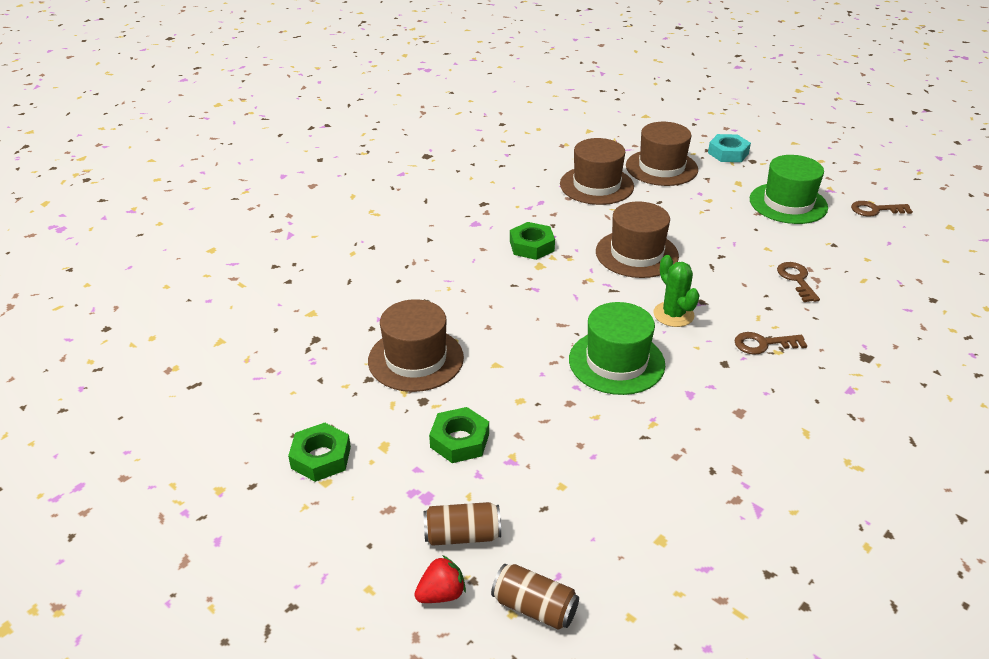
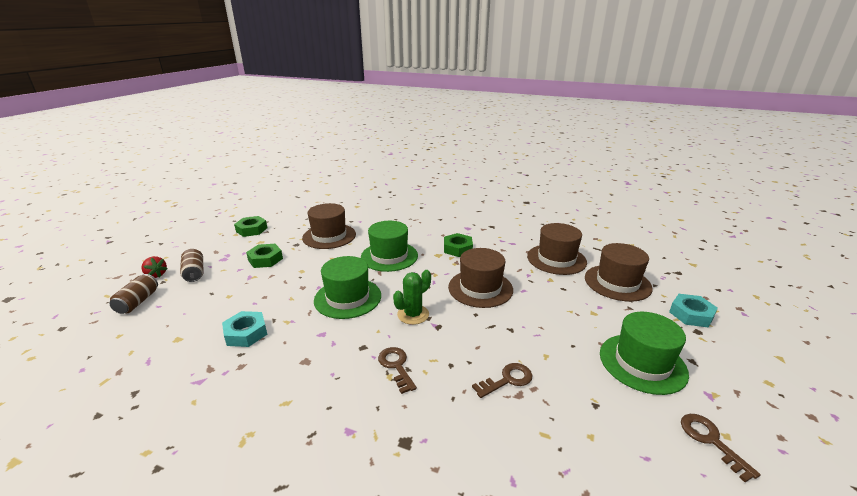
camera: 70 degrees right, 10 degrees down
(521, 308) = (389, 256): none -> green hat
(668, 465) = (246, 333): none -> turquoise nut

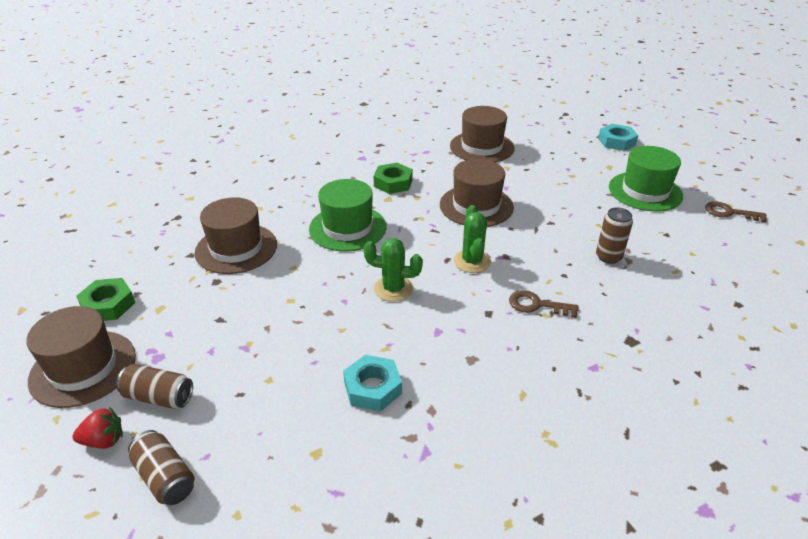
camera: 50 degrees left, 10 degrees up
(265, 259) = (218, 319): green nut -> none
(348, 298) = (393, 289): green hat -> green cactus
(507, 380) = (608, 257): brown key -> brown can
(617, 282) = (548, 143): brown hat -> brown hat (83, 368)

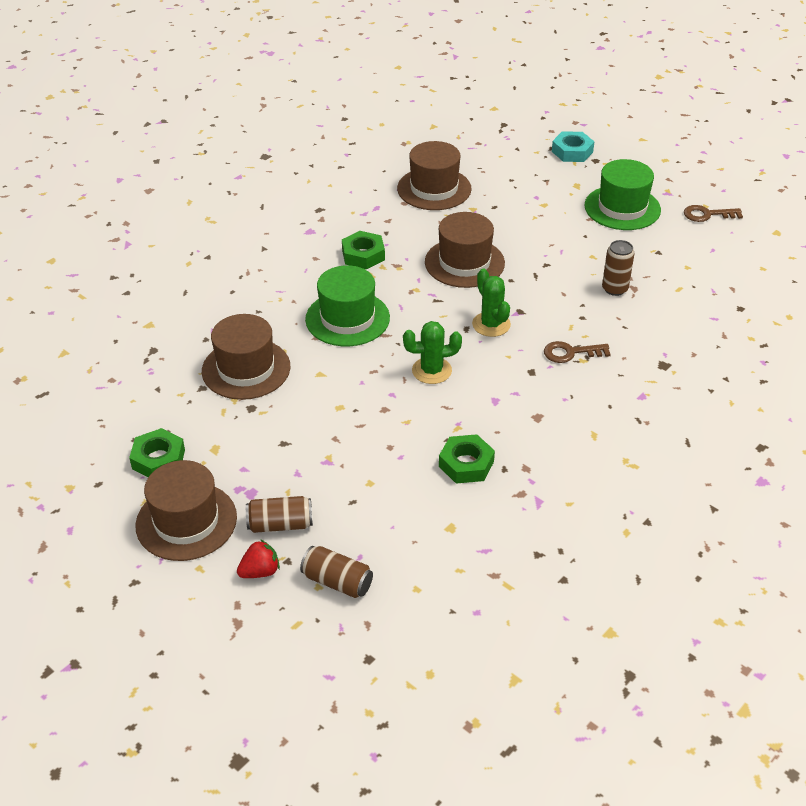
camera: 20 degrees left, 5 degrees up
(373, 388) = (466, 464): turquoise nut -> green nut

